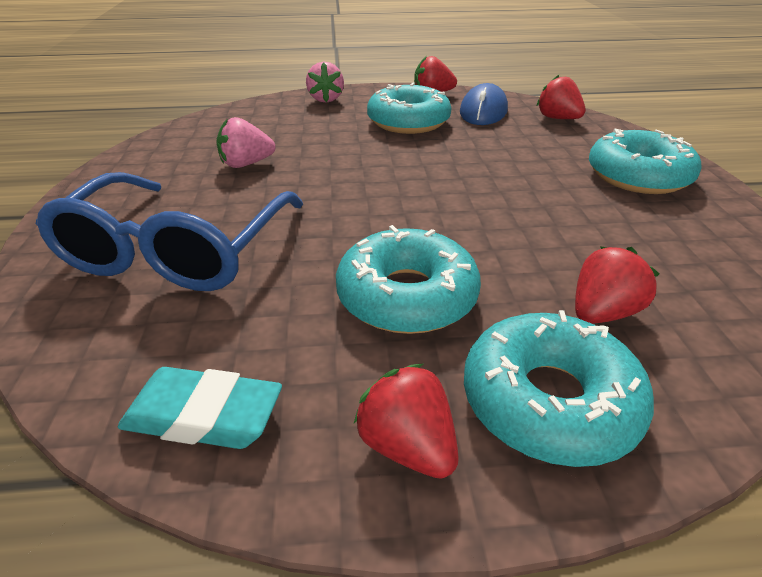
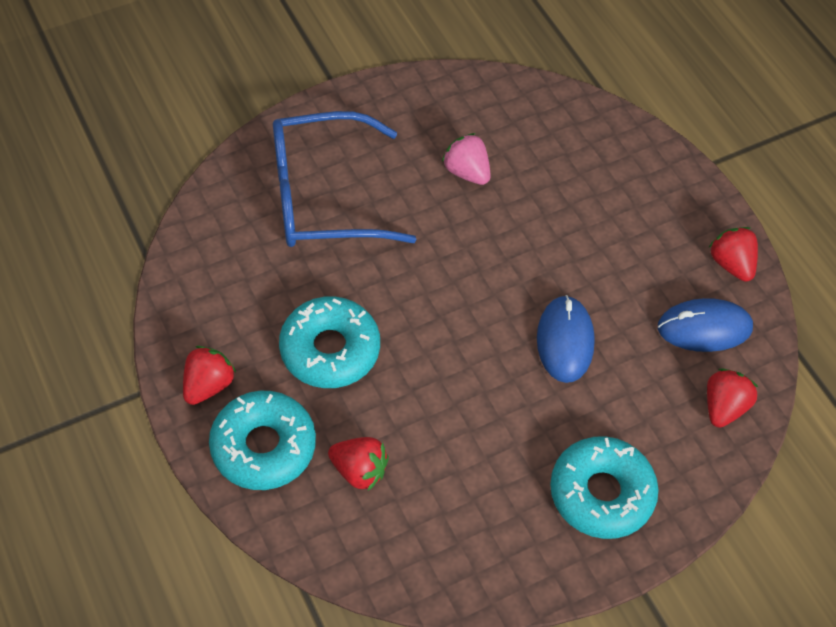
camera: 65 degrees right, 20 degrees up
(203, 416) = (195, 287): turquoise eraser -> none
(326, 99) = (653, 168): pink strawberry -> none
(408, 122) = (632, 264): turquoise donut -> none
(469, 159) = (565, 341): none -> blue mouse

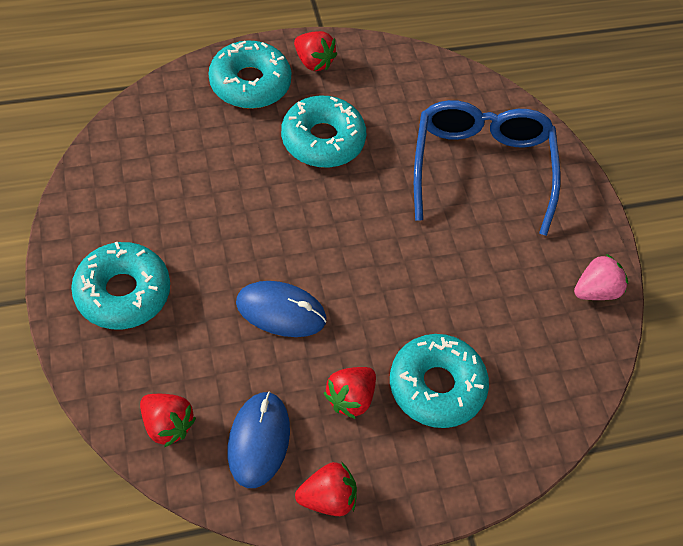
camera: 100 degrees right, 0 degrees up
(359, 470) = (208, 135): red strawberry -> red strawberry (350, 398)
(467, 172) = (491, 285): pink strawberry -> pink strawberry (595, 291)
(592, 201) = (436, 386): none -> turquoise donut

